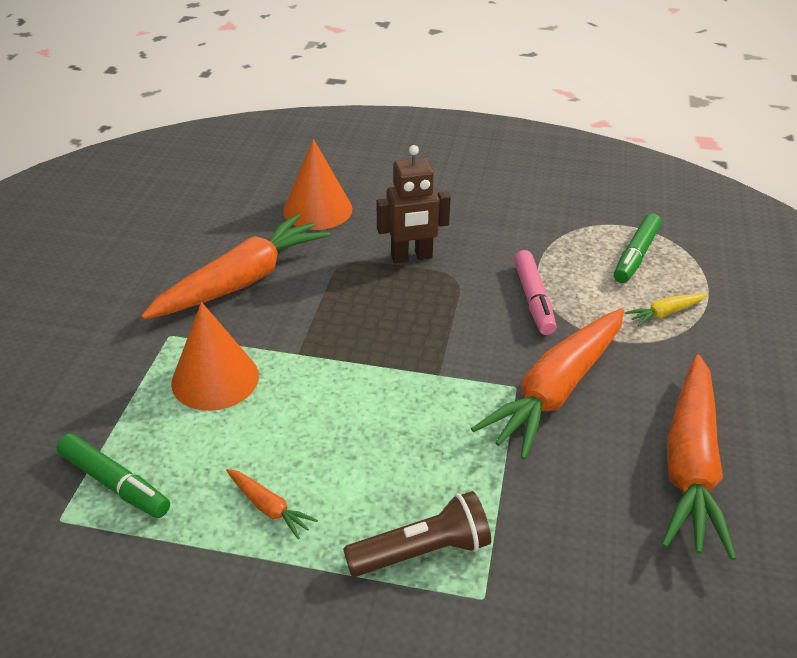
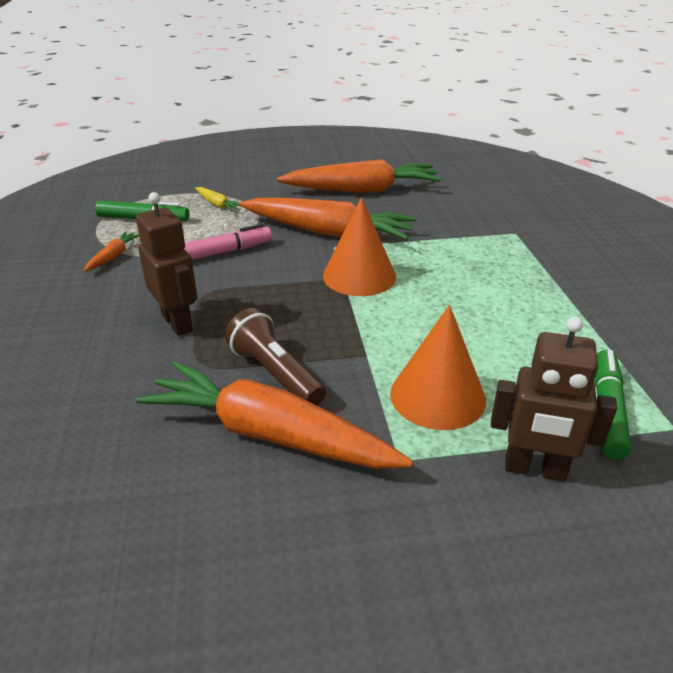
camera: 110 degrees left, 5 degrees down
(102, 401) = (534, 469): none -> brown robot
(269, 507) = (539, 320): orange carrot -> orange carrot (113, 256)
(317, 209) = (86, 417): orange cone -> orange cone (359, 276)
(422, 552) = (507, 255): brown flashlight -> brown flashlight (275, 373)

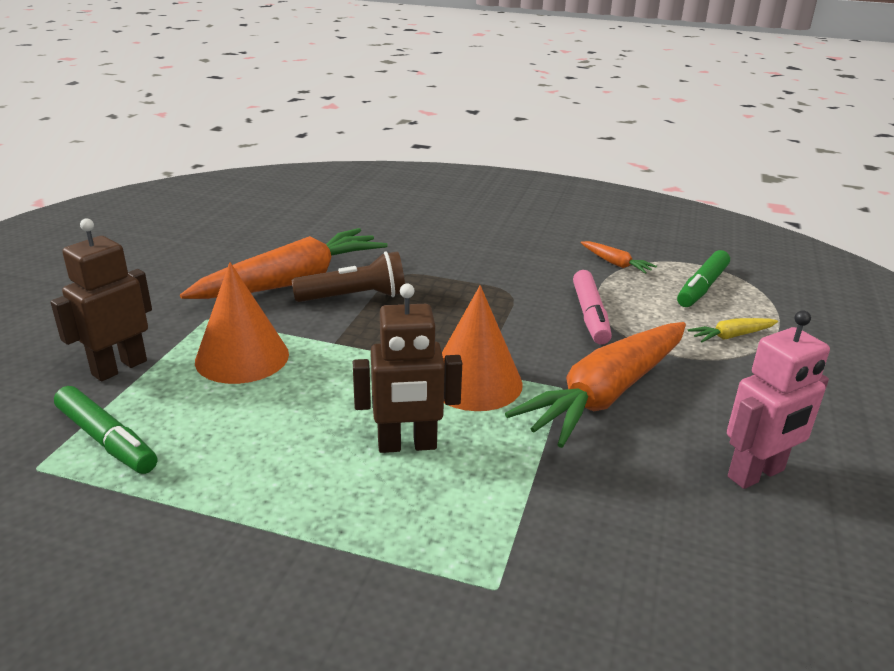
camera: 115 degrees right, 5 degrees down
(178, 323) = (468, 274): brown robot -> brown robot (407, 445)
(362, 190) = (756, 474): orange carrot -> pink robot

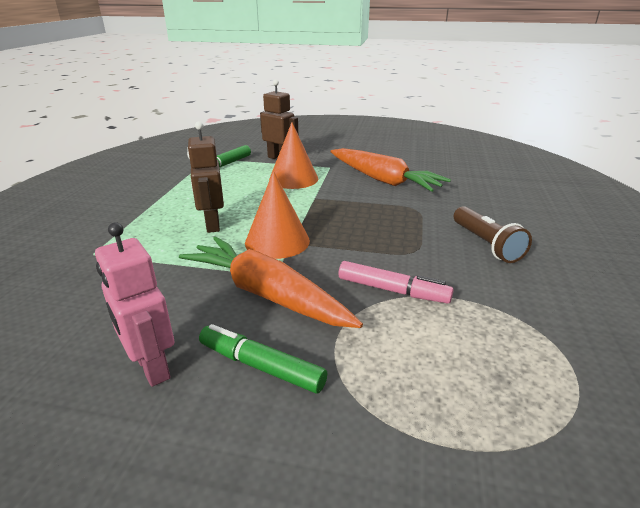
camera: 85 degrees right, 0 degrees up
(355, 297) = (372, 198): brown flashlight -> brown flashlight (486, 244)
(590, 315) = (392, 290): pink marker -> pink marker turned 150 degrees counterclockwise
(615, 263) = (519, 311): orange carrot -> none
(702, 287) = (506, 377): green marker -> green marker (261, 366)
(732, 336) = (390, 388): yellow carrot -> none

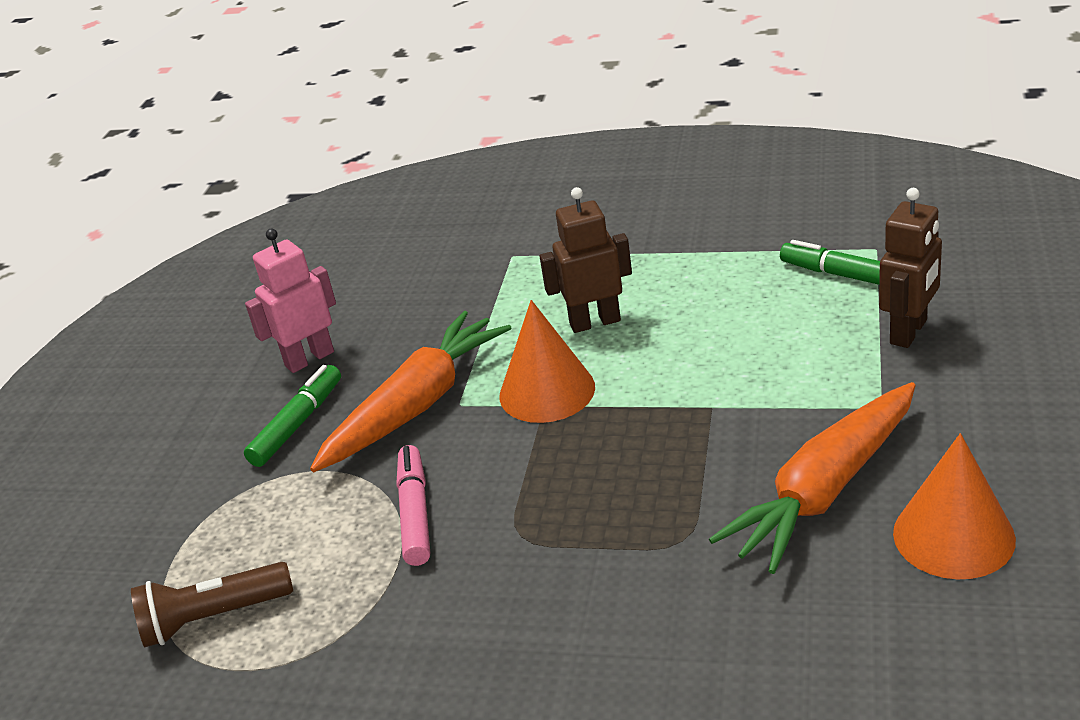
camera: 95 degrees right, 5 degrees up
(293, 179) = (797, 368): orange cone -> orange cone (953, 536)
(392, 290) = (415, 513): pink marker -> pink marker turned 150 degrees clockwise
(486, 244) = (544, 627): brown flashlight -> brown flashlight (213, 617)

